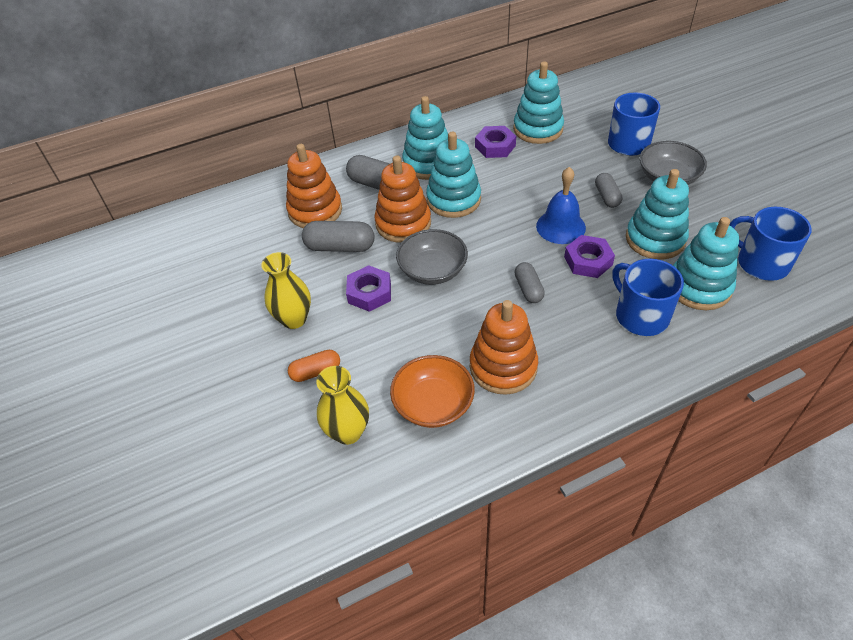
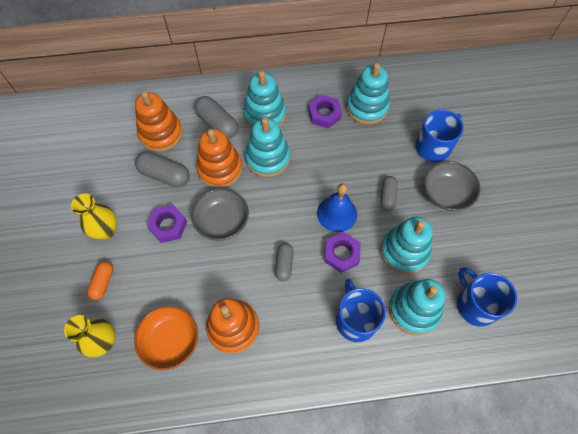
camera: 15 degrees right, 15 degrees up
(316, 372) = (103, 282): orange capsule -> orange capsule turned 75 degrees counterclockwise

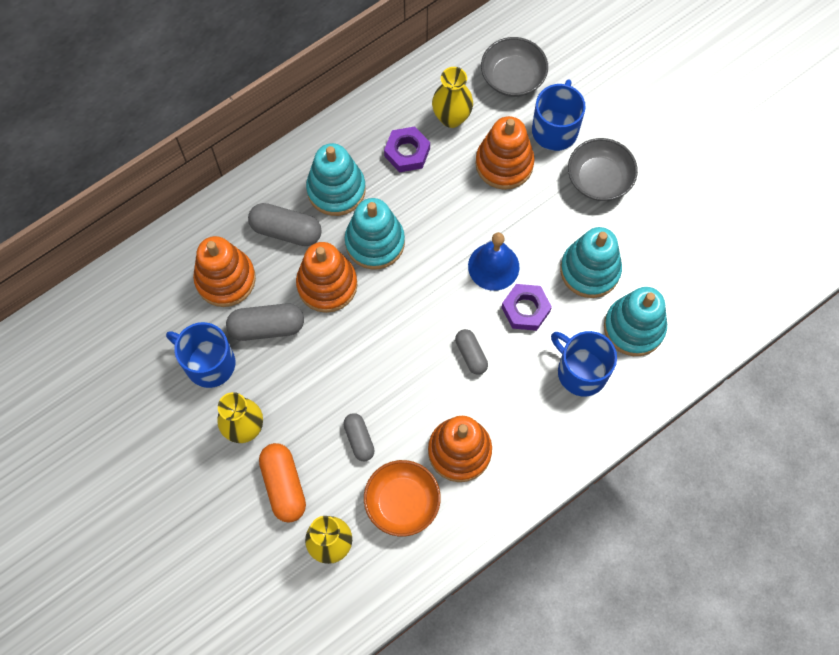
camera: 30 degrees left, 5 degrees up
(103, 282) = (284, 486): orange capsule -> orange capsule, size x1.59
(168, 225) = (313, 383): purple nut -> none
(222, 221) = (371, 344): grey bowl -> grey bowl (512, 78)
(367, 107) = (451, 118): turquoise stacking toy -> yellow vase
(385, 151) = (504, 164): none -> orange stacking toy
(387, 196) = (537, 216): grey capsule -> grey capsule (359, 439)
(475, 304) = (692, 288): blue mug -> blue mug (208, 363)

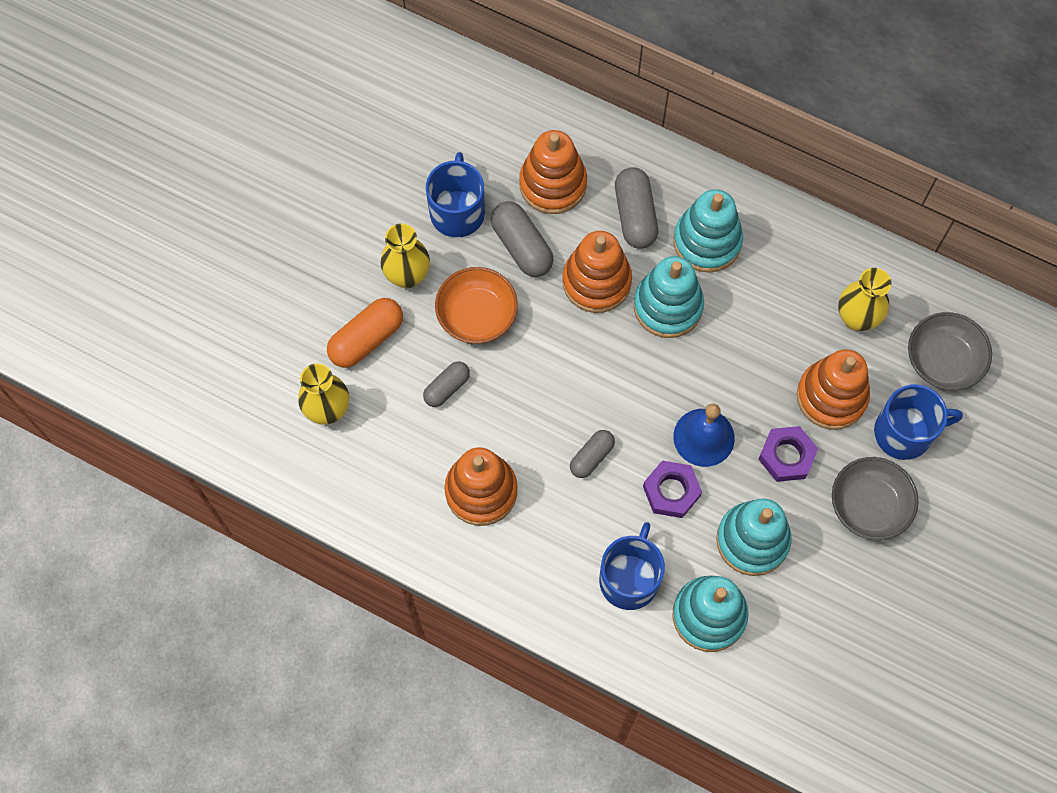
camera: 65 degrees right, 0 degrees up
(402, 502) = (401, 458): orange bowl -> orange bowl (477, 315)
(407, 152) = (789, 291): purple nut -> purple nut (786, 456)

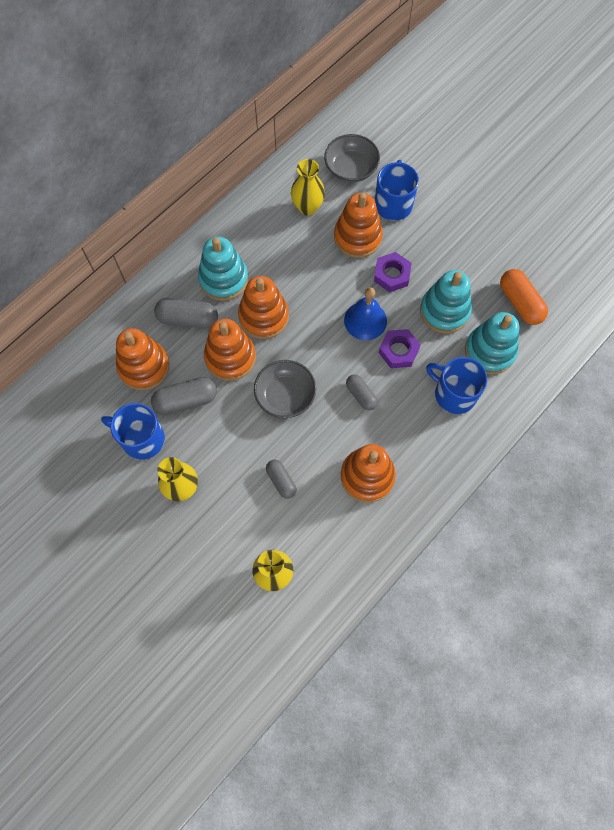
camera: 75 degrees left, 0 degrees up
(366, 339) = (224, 531): orange capsule -> orange capsule (520, 303)
(477, 315) = (230, 445): orange bowl -> none
(668, 306) = (263, 316): turquoise stacking toy -> orange stacking toy
(869, 505) = (437, 237): grey bowl -> grey bowl (285, 395)

